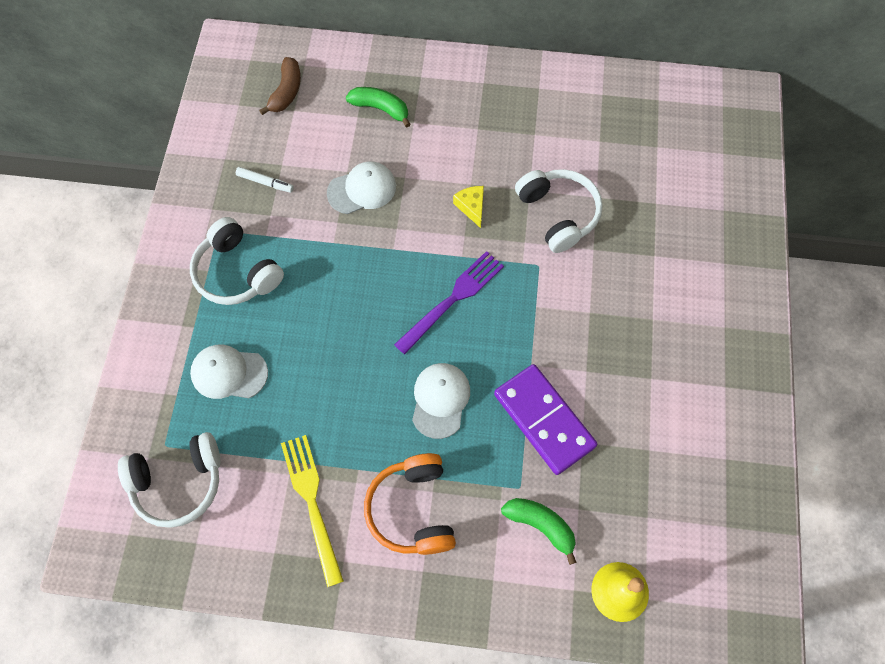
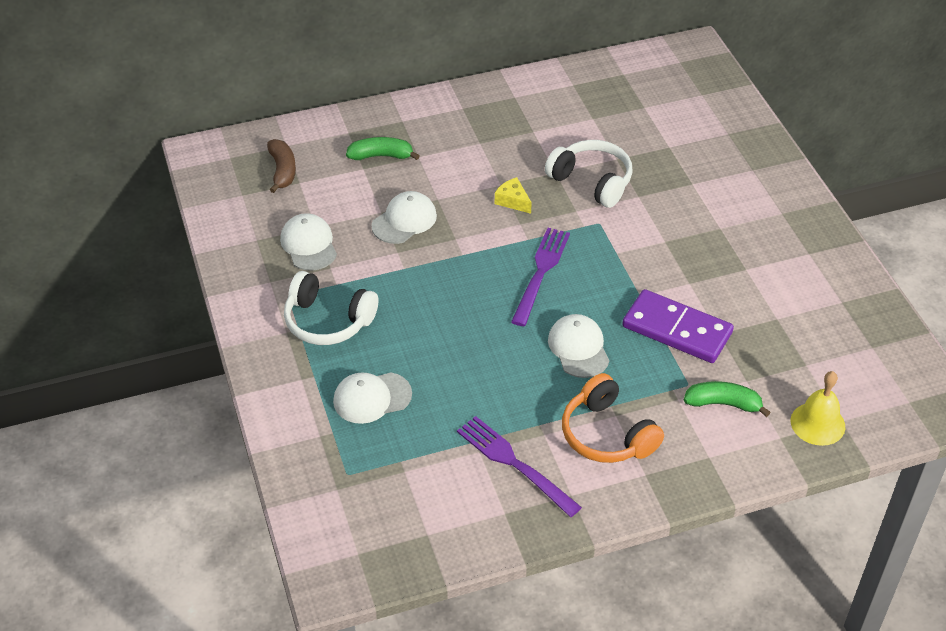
camera: 25 degrees left, 20 degrees down
(178, 483) = (380, 496): white headphones -> none
(265, 182) = (309, 245): white marker -> white cap
(312, 503) = (514, 464): yellow fork -> purple fork

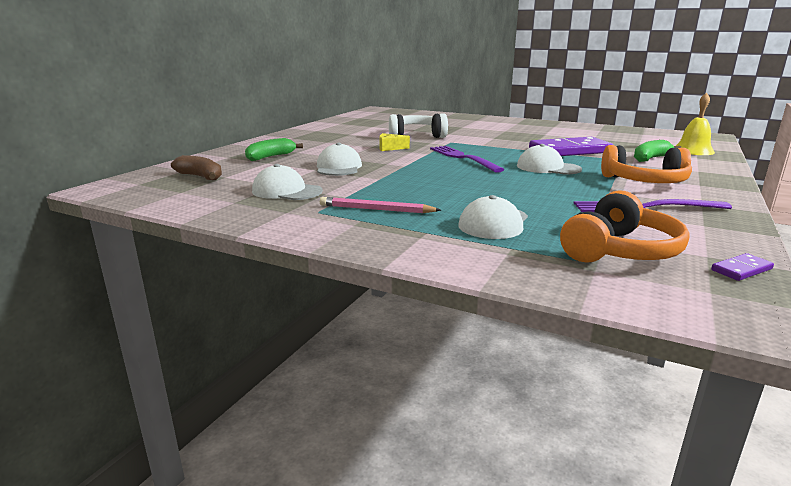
camera: 45 degrees left, 25 degrees down
(328, 321) = (376, 209): white headphones -> pink pencil
(387, 487) = (620, 250): none -> orange headphones
(416, 558) = (741, 270): none -> purple domino

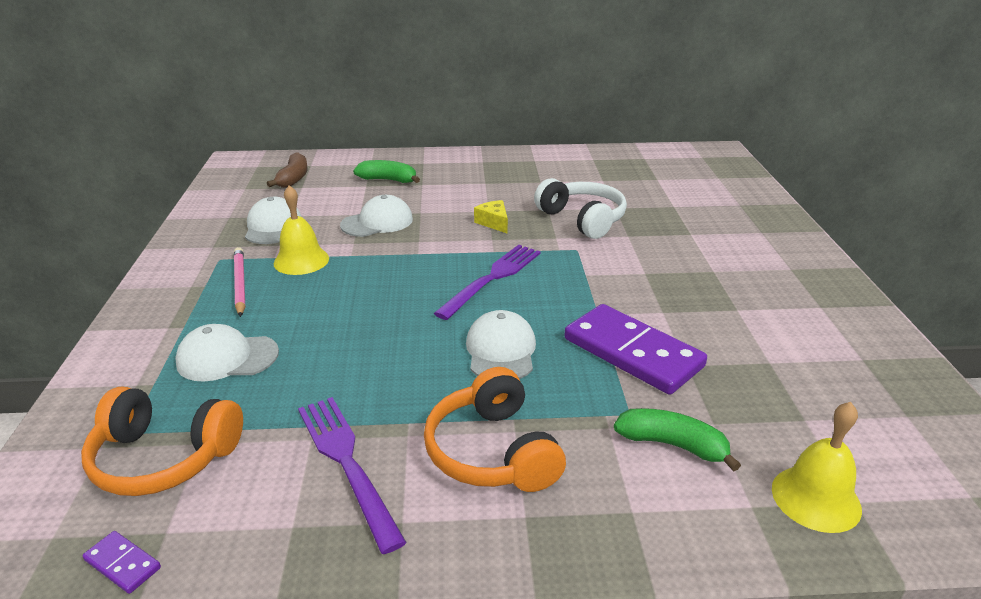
camera: 60 degrees right, 10 degrees up
(366, 190) = (301, 260): none -> yellow bell

